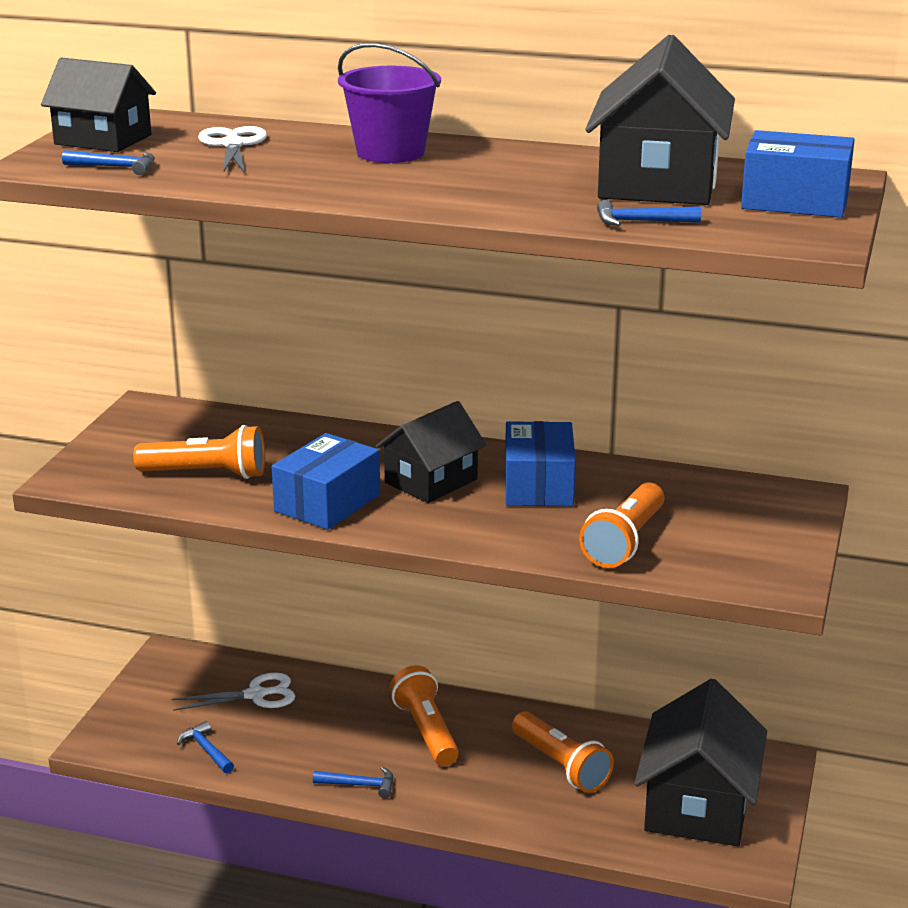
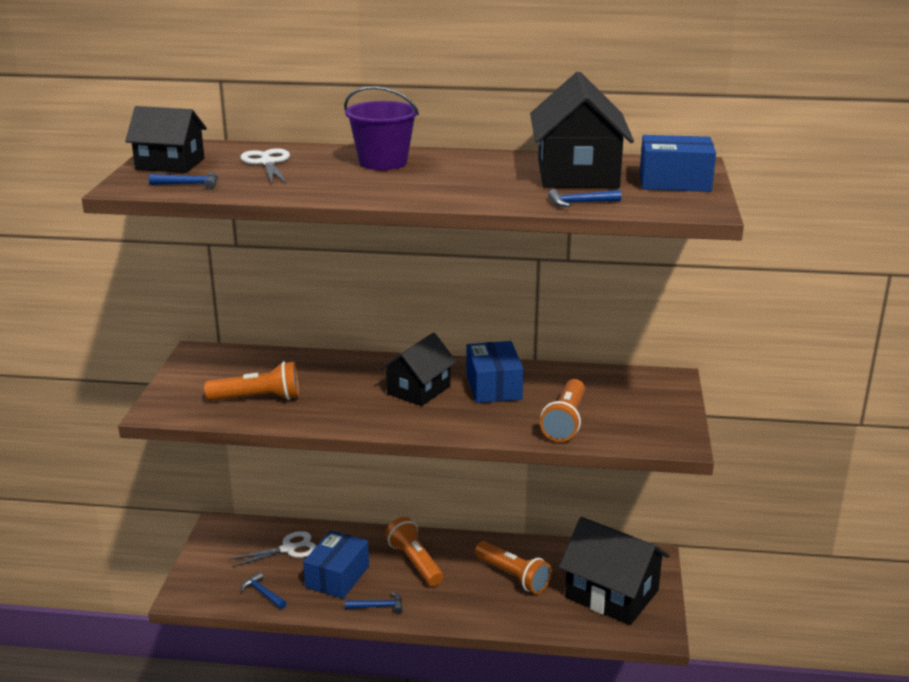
camera: 10 degrees left, 0 degrees up
(327, 503) = (351, 412): blue box -> blue box (337, 577)
(698, 805) = (611, 594): black house -> black house turned 60 degrees counterclockwise

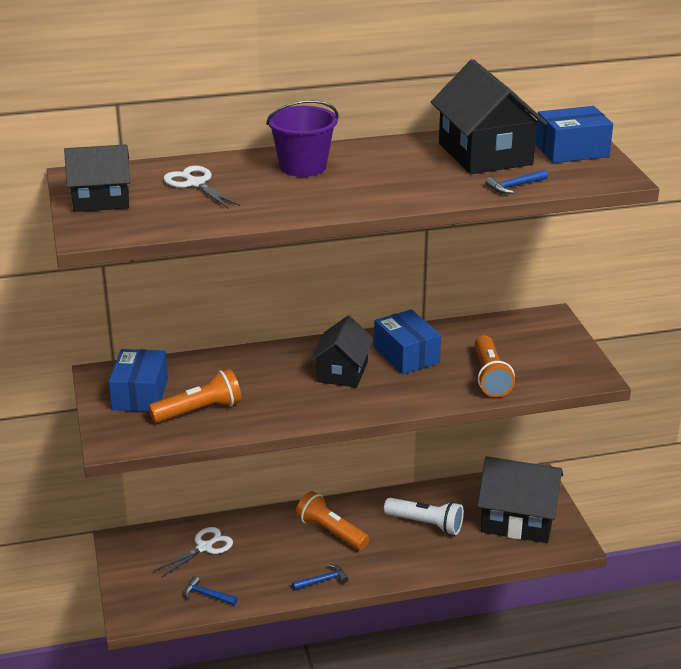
camera: 20 degrees left, 5 degrees up
(189, 184) = (147, 221): blue hammer -> none
(337, 577) = (268, 562): blue box -> blue box (140, 394)
(513, 577) = (426, 524): orange flashlight -> white flashlight

